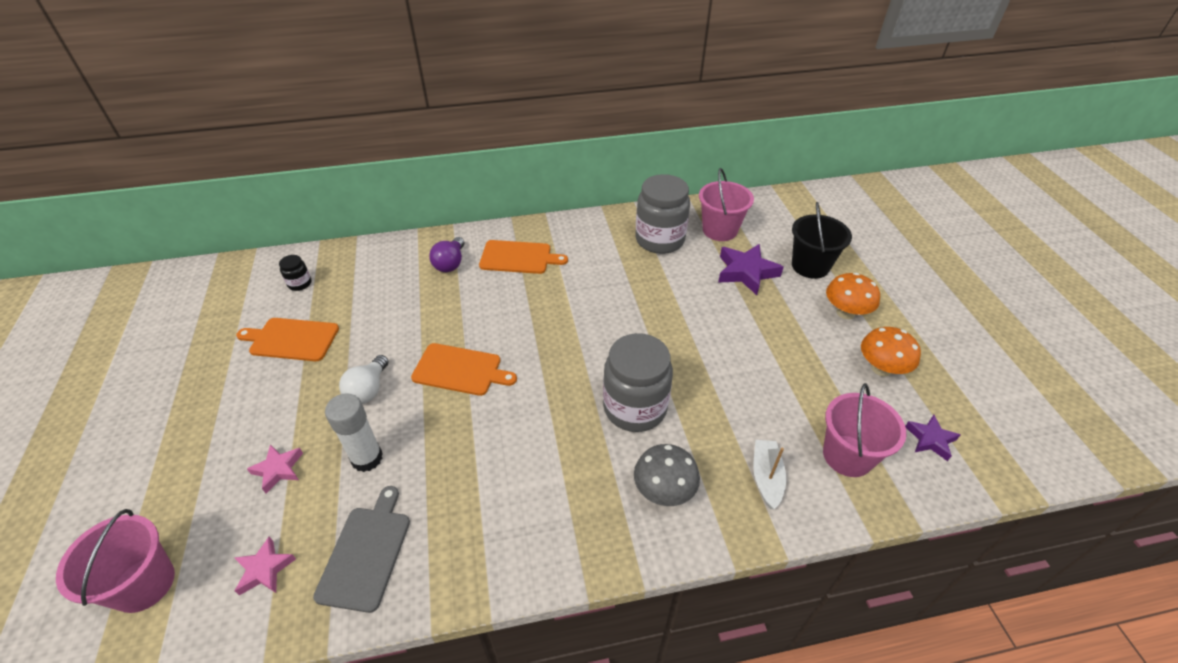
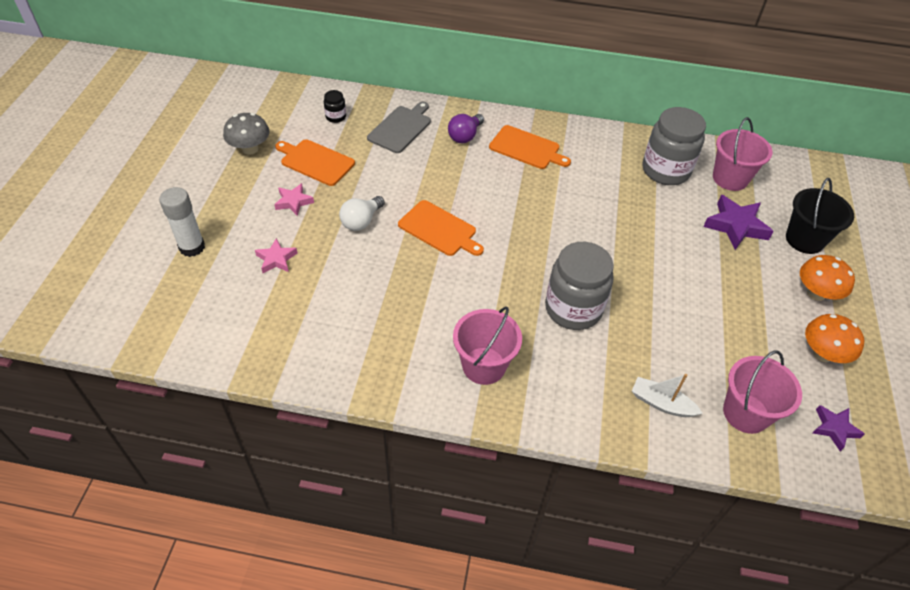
camera: 20 degrees right, 5 degrees up
(144, 584) = (166, 305): pink bucket -> pink bucket (484, 366)
(264, 569) = (247, 326): pink star -> pink star (293, 202)
(366, 553) = (319, 341): grey cutting board -> grey cutting board (401, 128)
(367, 458) = (343, 273): white glue stick -> white glue stick (192, 247)
(664, 491) = (567, 381): grey mushroom -> grey mushroom (250, 149)
(766, 477) = (661, 403): white boat -> white boat turned 90 degrees counterclockwise

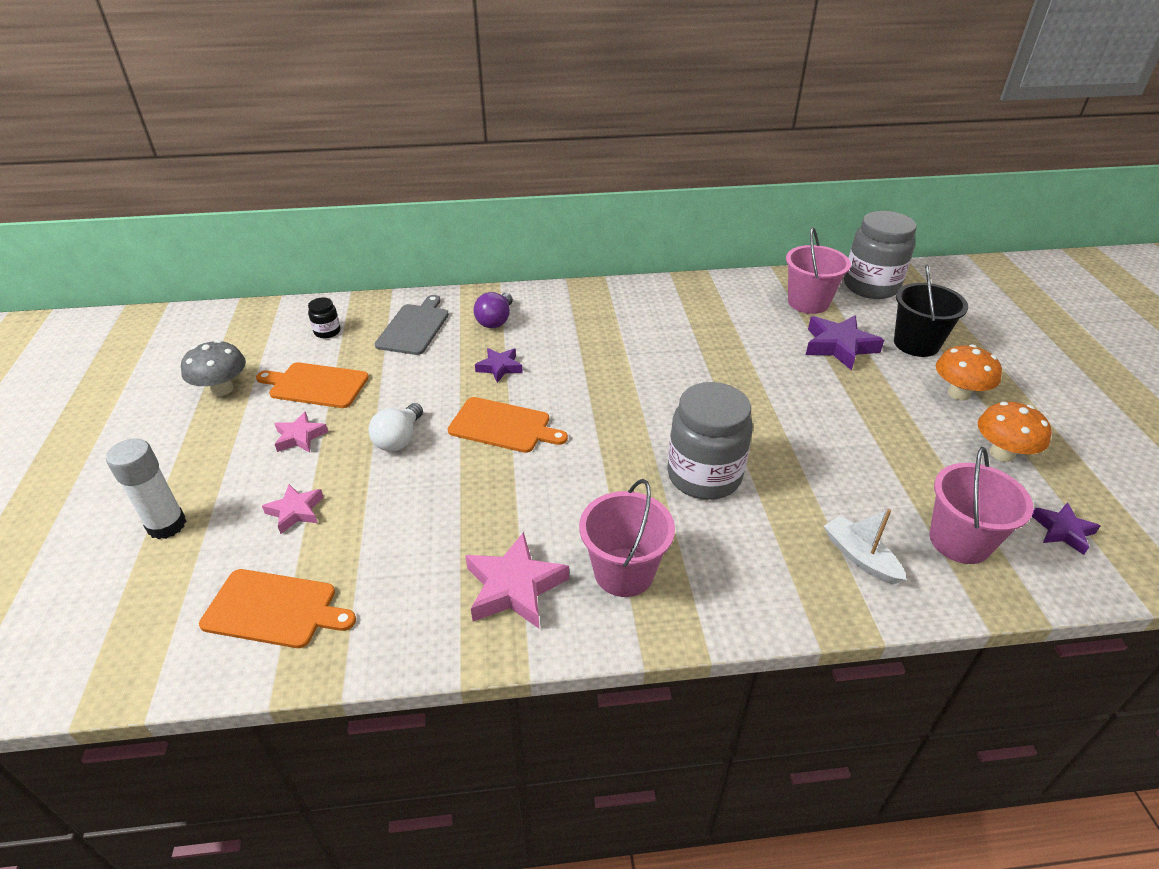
camera: 15 degrees left, 10 degrees down
(405, 355) = (514, 587): none -> pink star
(454, 179) = (499, 367): none -> purple star
(527, 148) = (573, 318): orange cutting board -> orange cutting board (274, 609)
(661, 403) = (860, 557): white boat -> white boat turned 45 degrees clockwise
(665, 170) = (737, 309): grey jar -> grey jar (871, 286)

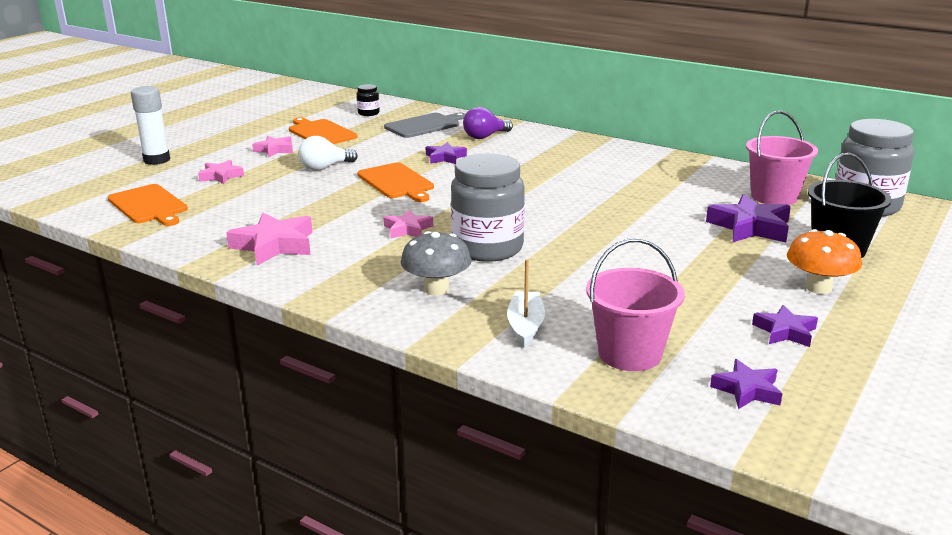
camera: 40 degrees right, 15 degrees down
(222, 389) = (270, 120): grey mushroom -> grey mushroom (437, 289)
(606, 489) = (408, 229): none -> pink star
(624, 572) = (347, 265): pink bucket -> none
(1002, 453) = (785, 331): orange mushroom -> purple star

